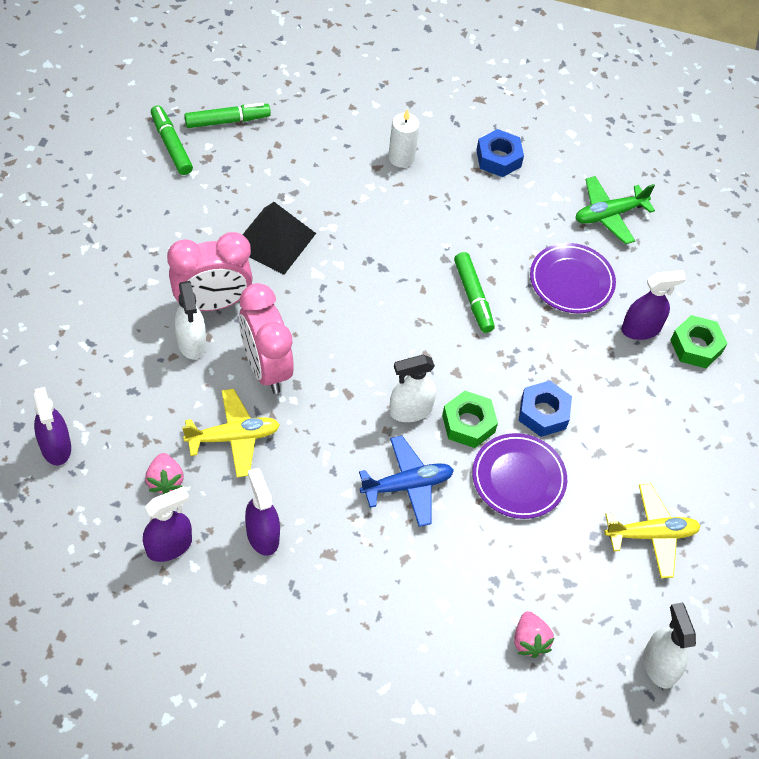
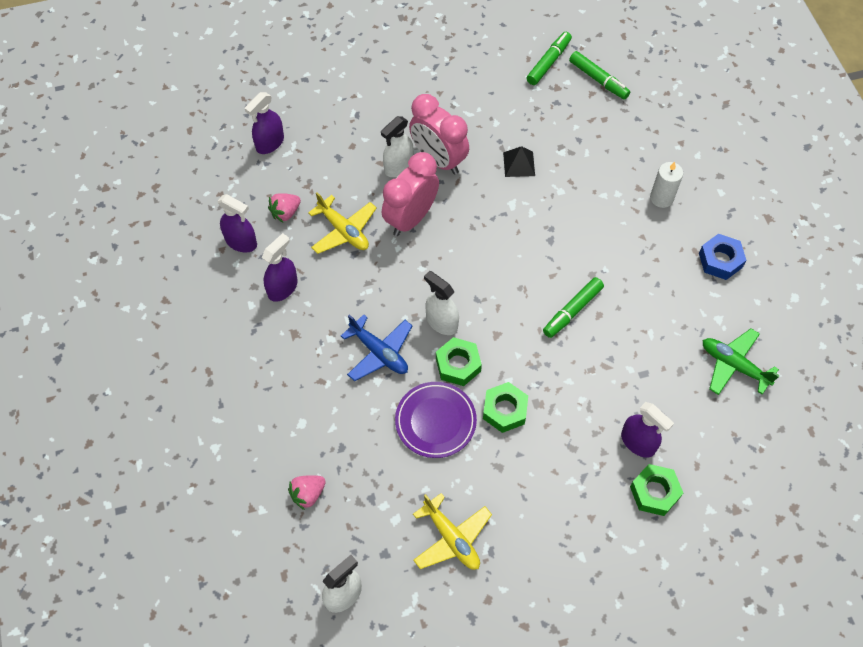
camera: 65 degrees right, 5 degrees up
(274, 240) = (519, 164): black pyramid -> black pyramid, size x0.59
(543, 413) = (504, 410): blue nut -> green nut
(571, 281) = (643, 370): purple plate -> none

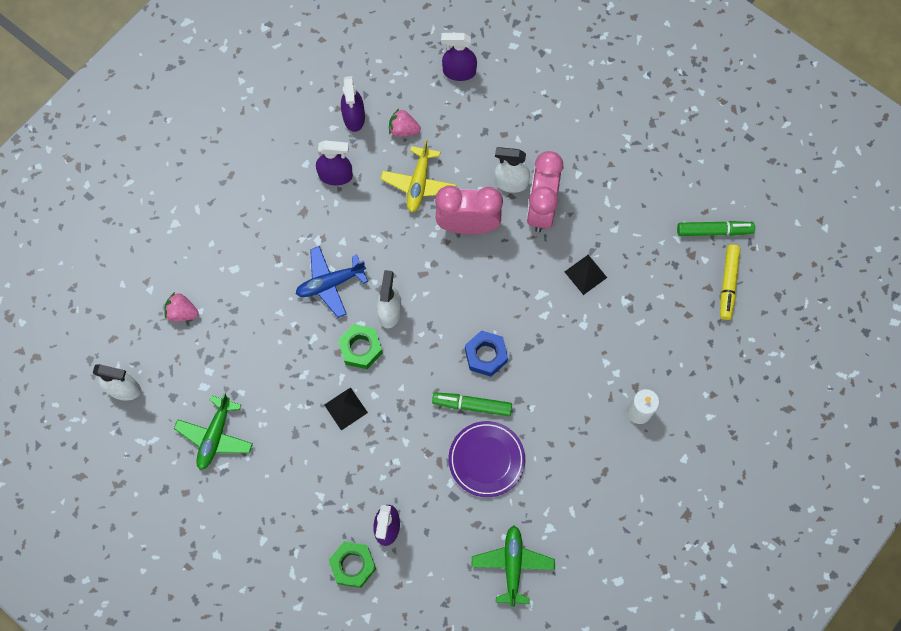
camera: 55 degrees right, 10 degrees up
(379, 352) = (330, 283): blue plane -> blue plane turned 60 degrees clockwise
(435, 421) = (301, 363): purple plate -> purple plate (486, 460)
(451, 538) = (215, 436): yellow plane -> green plane
(504, 410) = (345, 408): green nut -> black pyramid
(598, 80) = (728, 284): green marker -> yellow marker
(720, 260) = (610, 497): blue nut -> blue nut (486, 355)

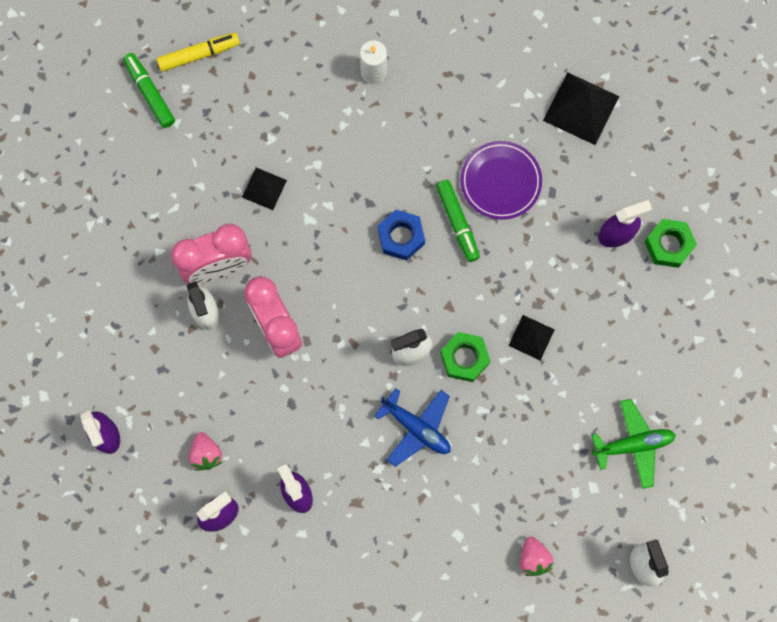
camera: 120 degrees left, 5 degrees up
(419, 183) = (258, 403): yellow plane -> none
(512, 565) = (581, 108): green plane -> black pyramid

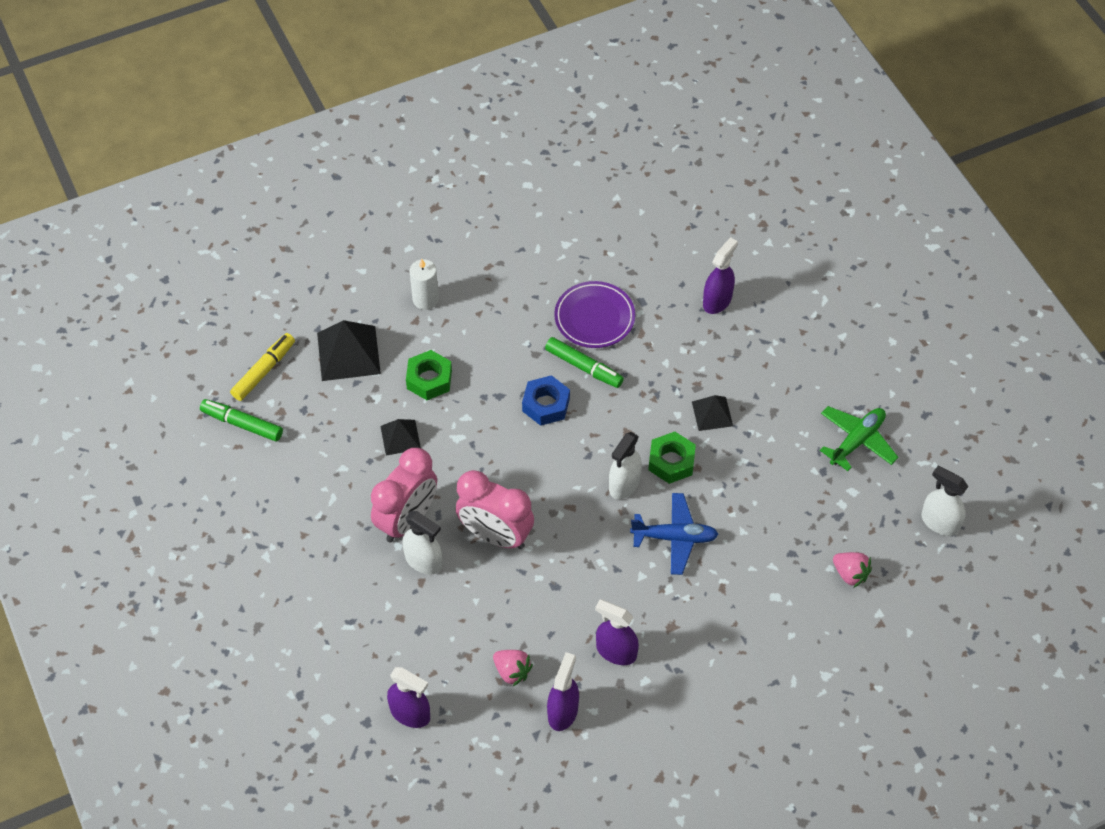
camera: 35 degrees left, 20 degrees down
(581, 108) = (615, 230): black pyramid -> black pyramid (348, 353)
(668, 245) = (764, 284): green nut -> green nut (429, 379)

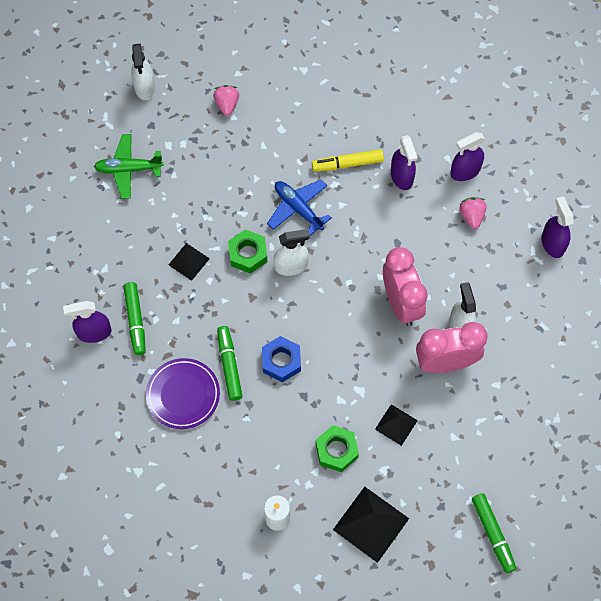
camera: 135 degrees left, 10 degrees up
(264, 371) = (442, 565): yellow marker -> yellow marker (347, 164)
(697, 335) = (136, 321): none -> green marker

